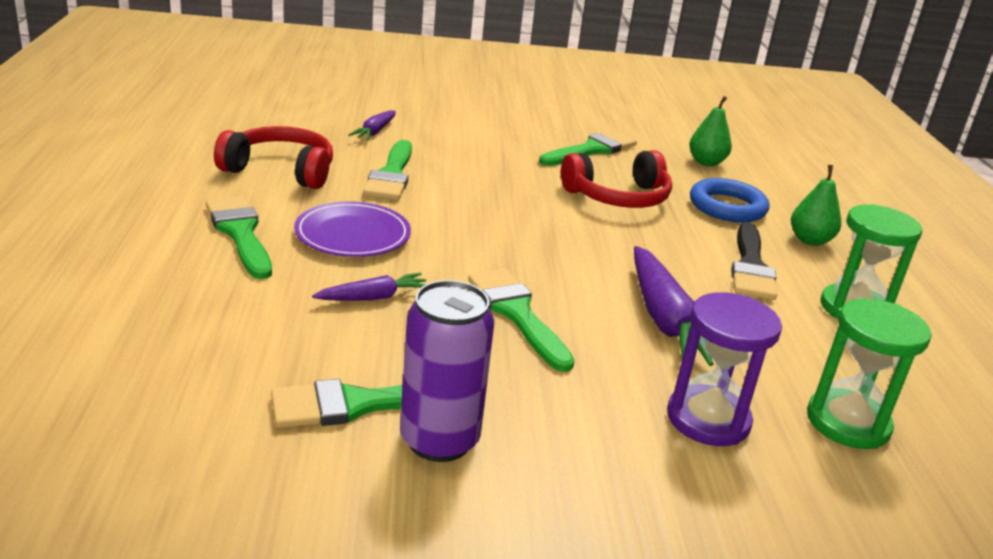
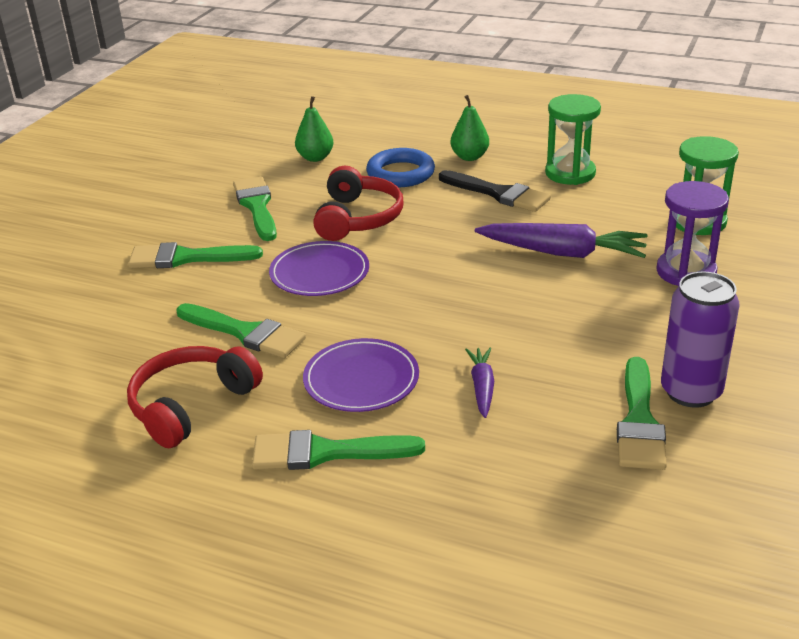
camera: 60 degrees left, 5 degrees up
(375, 132) = (130, 324): purple carrot -> none
(507, 192) = (319, 273): none -> purple plate
(517, 314) = (532, 317): green brush -> green brush (186, 258)

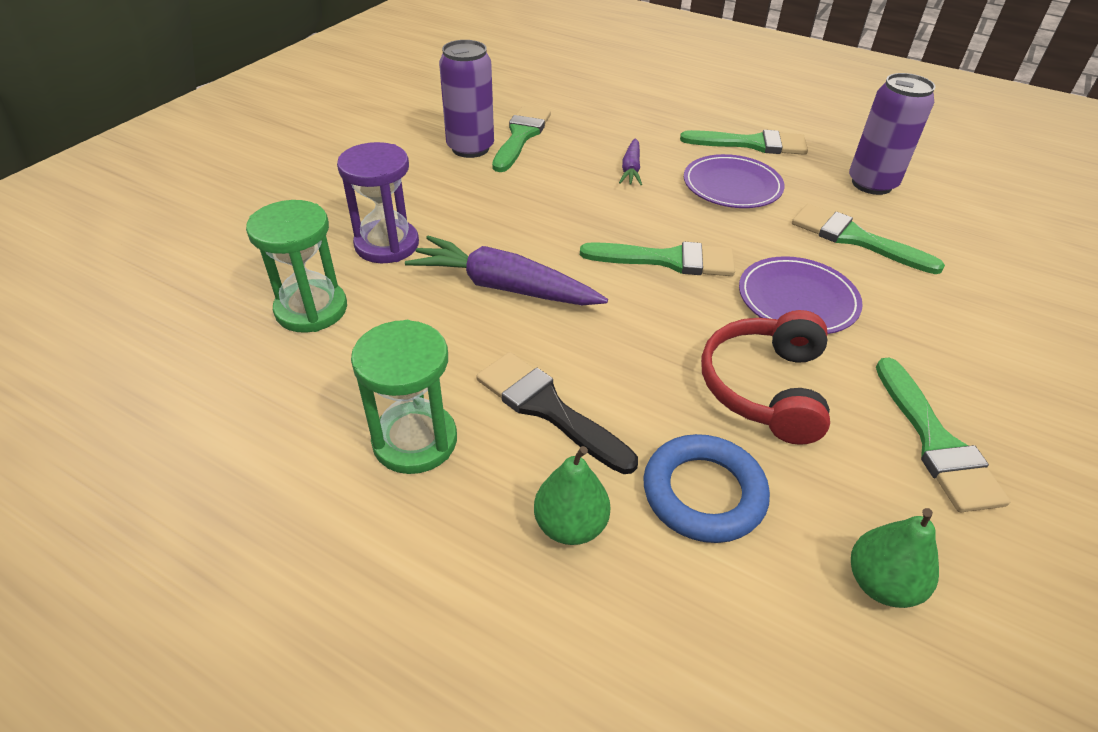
camera: 175 degrees left, 10 degrees up
(186, 258) = (984, 348): green brush -> green brush (668, 260)
(191, 405) = (872, 184): red headphones -> purple can

